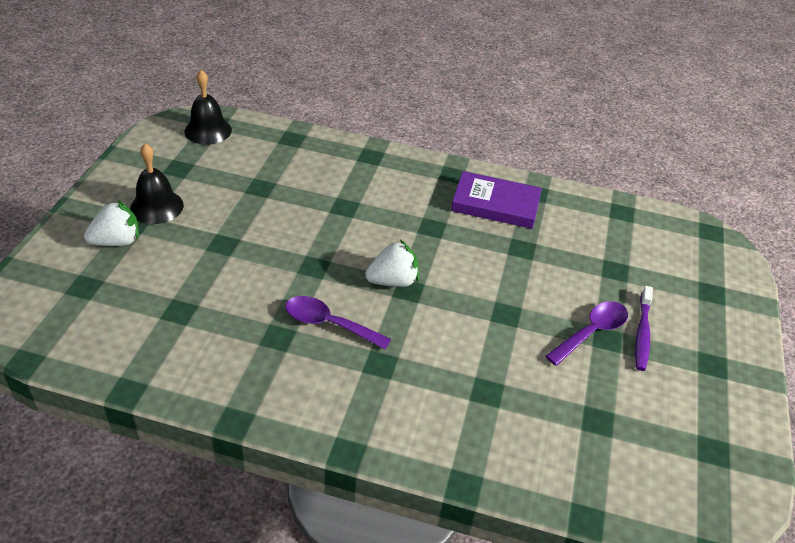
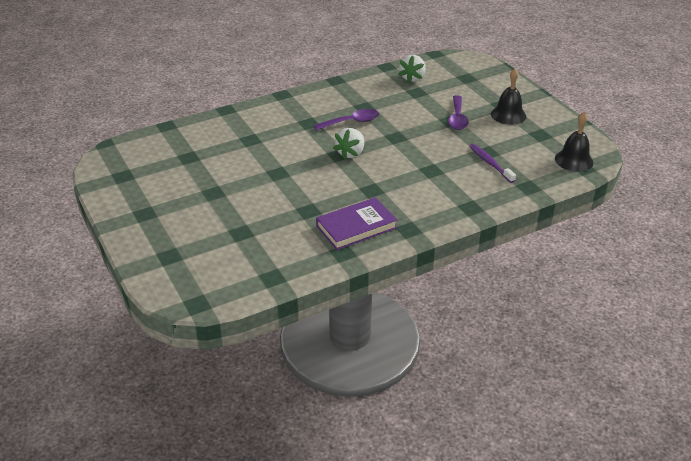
camera: 140 degrees right, 5 degrees down
(117, 241) = (491, 95): white strawberry -> white strawberry (412, 78)
(591, 332) = (224, 190): purple spoon -> purple spoon (457, 118)
(642, 333) = (196, 206): purple toothbrush -> purple toothbrush (490, 163)

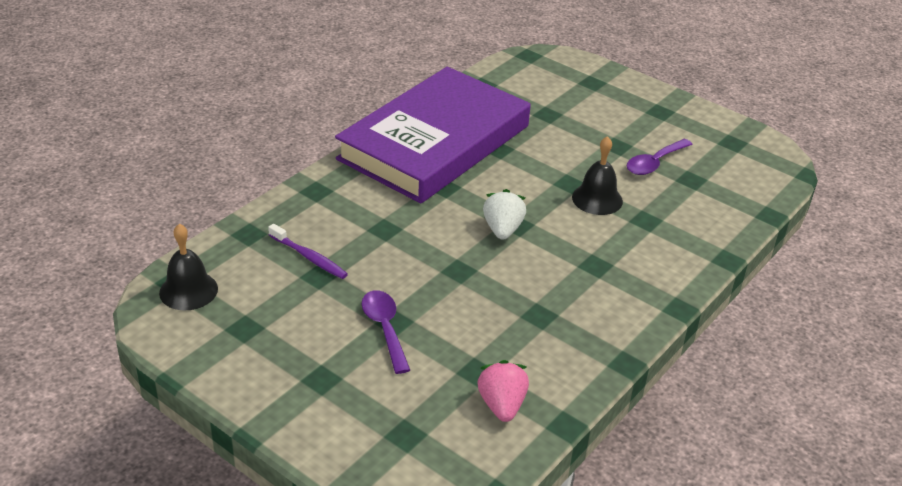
camera: 155 degrees right, 0 degrees up
(351, 122) = (537, 281): purple spoon -> purple spoon (654, 163)
(356, 227) = (435, 142): purple book -> purple book, size x2.20
(412, 78) = (502, 405): white strawberry -> pink strawberry
(508, 115) = (304, 357): black bell -> black bell (597, 199)

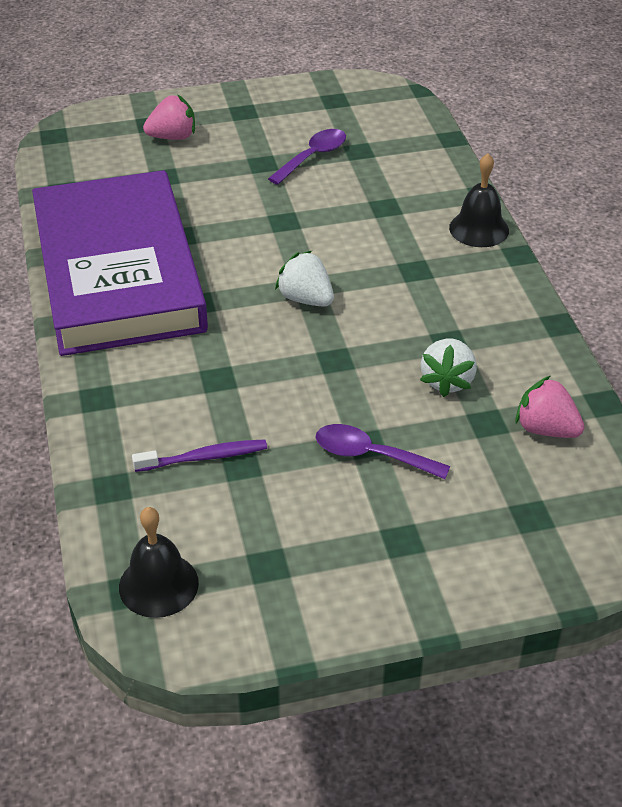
camera: 50 degrees left, 5 degrees up
(496, 332) = (447, 381): none -> white strawberry
(591, 98) = (173, 137): none -> pink strawberry
(597, 199) = (325, 217): black bell -> black bell (479, 229)
(654, 163) = (313, 157): purple spoon -> purple spoon turned 135 degrees counterclockwise

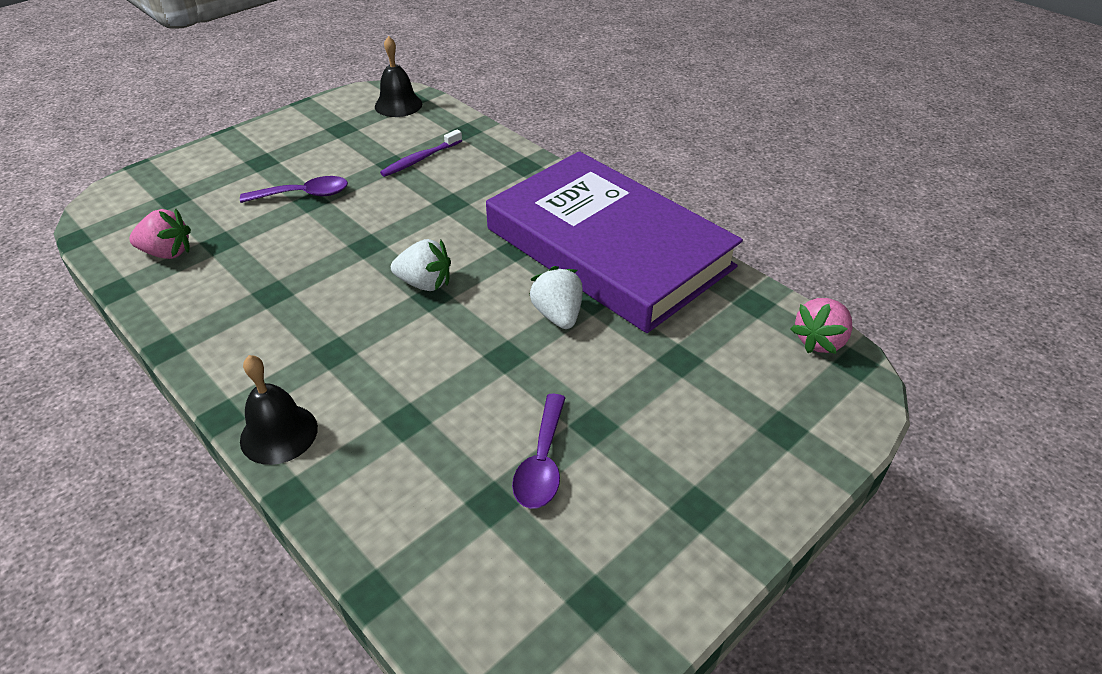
camera: 150 degrees right, 0 degrees up
(173, 137) = (732, 419): pink strawberry -> pink strawberry (820, 341)
(447, 381) = (262, 260): white strawberry -> white strawberry (558, 315)

